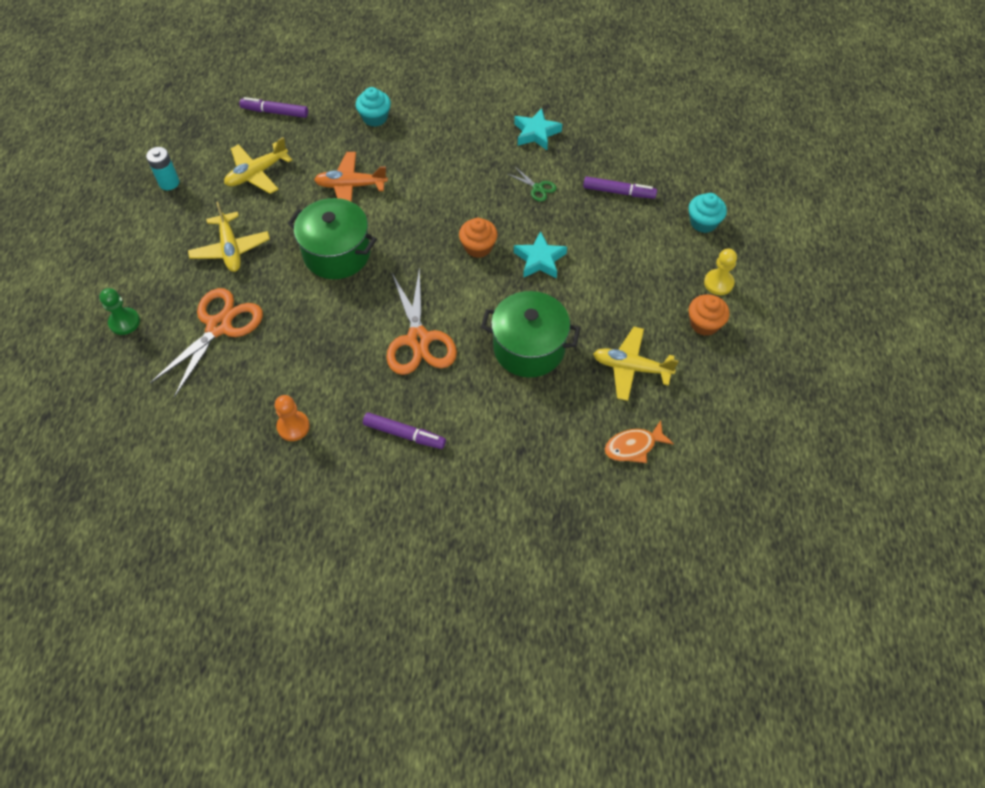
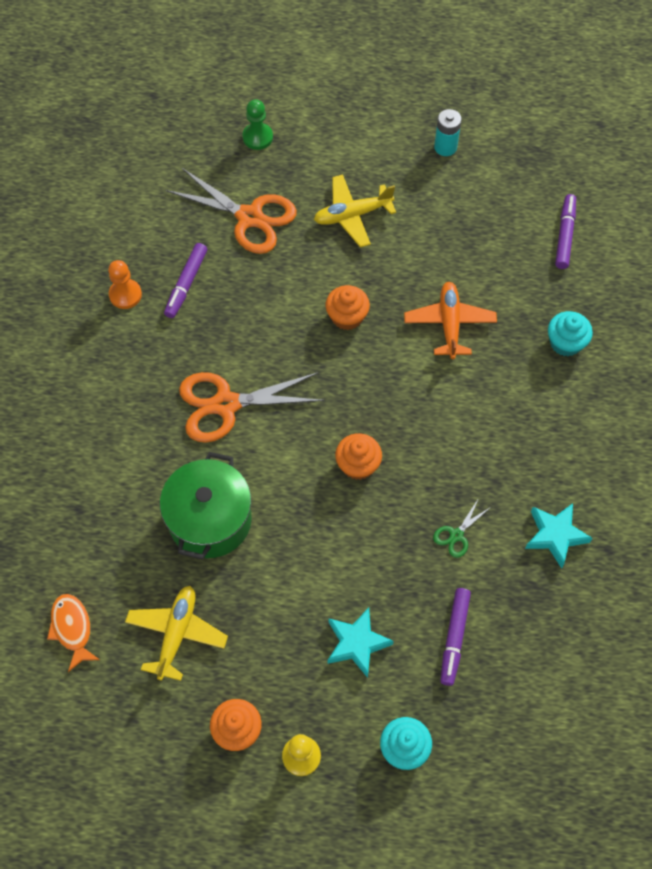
camera: 90 degrees right, 5 degrees up
(257, 173) = (464, 228): yellow plane -> none
(337, 253) = (347, 317): green pot -> orange cupcake
(404, 434) = (108, 395): purple marker -> purple marker (186, 284)
(540, 260) = (339, 535): turquoise star -> turquoise star (356, 643)

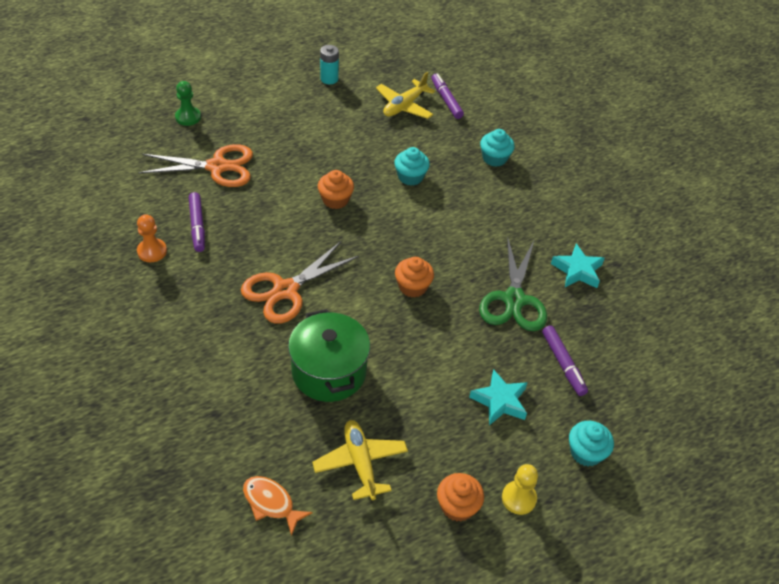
camera: 35 degrees left, 15 degrees down
(352, 215) = (293, 139): yellow plane -> yellow plane (404, 106)
(449, 324) = (410, 177): orange plane -> turquoise cupcake
(456, 535) = (514, 299): green scissors -> green scissors, size x2.22

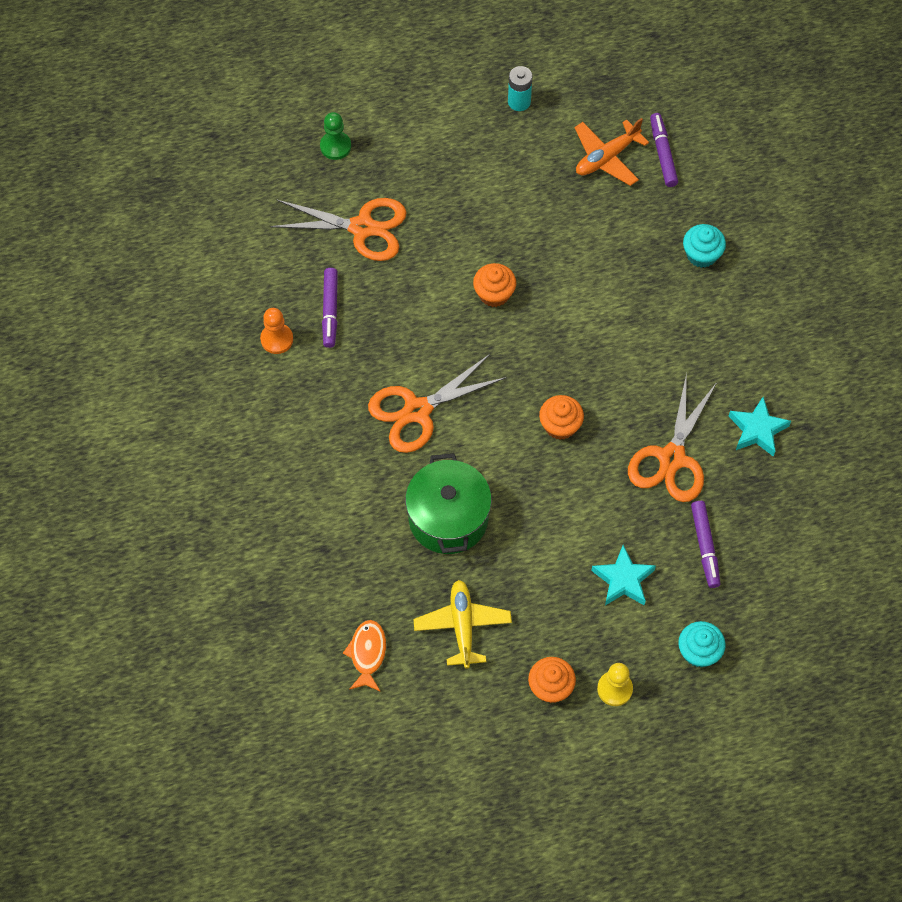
camera: 15 degrees right, 15 degrees up
(271, 503) = (367, 654): orange fish -> orange fish turned 45 degrees clockwise
(404, 106) = (607, 157): yellow plane -> orange plane
(410, 177) = (590, 270): turquoise cupcake -> none
(514, 299) = (672, 458): green scissors -> orange scissors

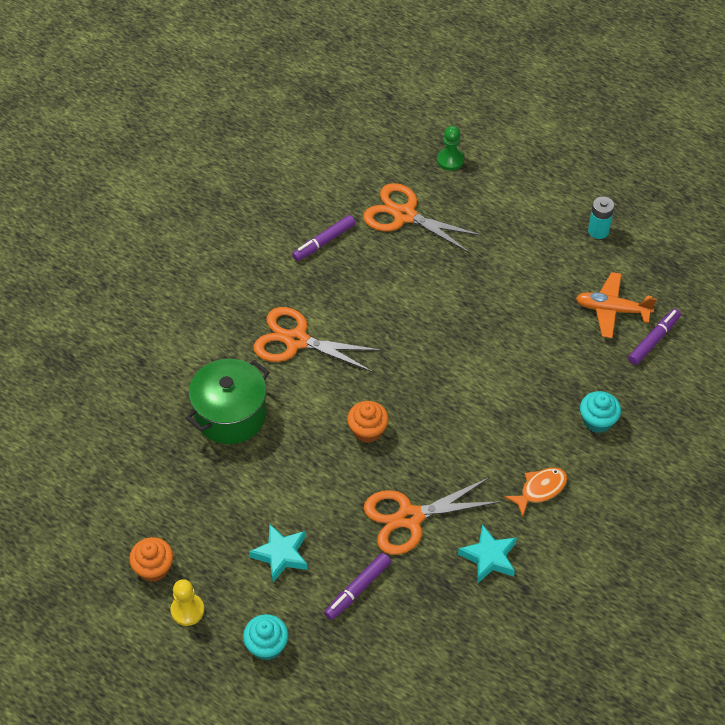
camera: 50 degrees right, 10 degrees down
(277, 339) = (273, 229): orange pawn -> none
(362, 228) = (404, 215): orange scissors -> orange scissors turned 150 degrees clockwise
(367, 654) = (84, 440): orange fish -> orange fish (540, 489)
(462, 626) = (154, 481): yellow plane -> none
(494, 294) = (432, 321): orange cupcake -> none

